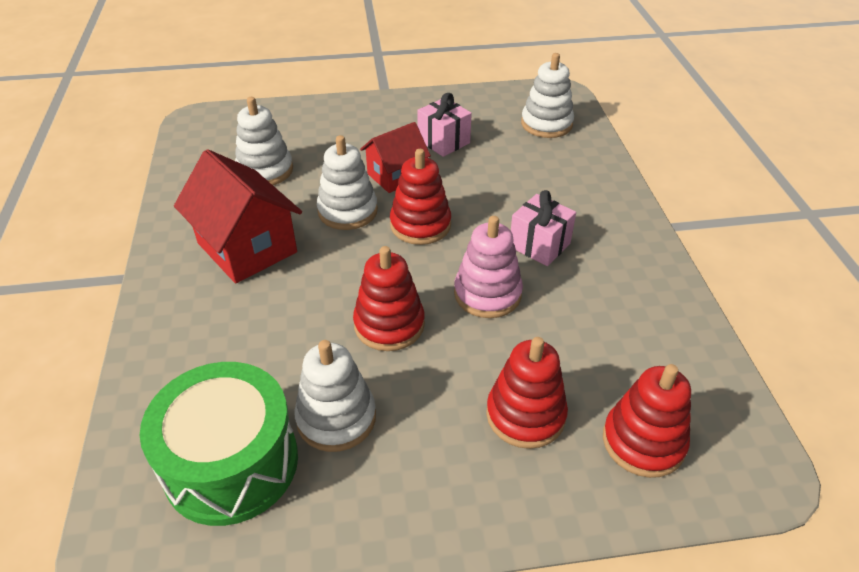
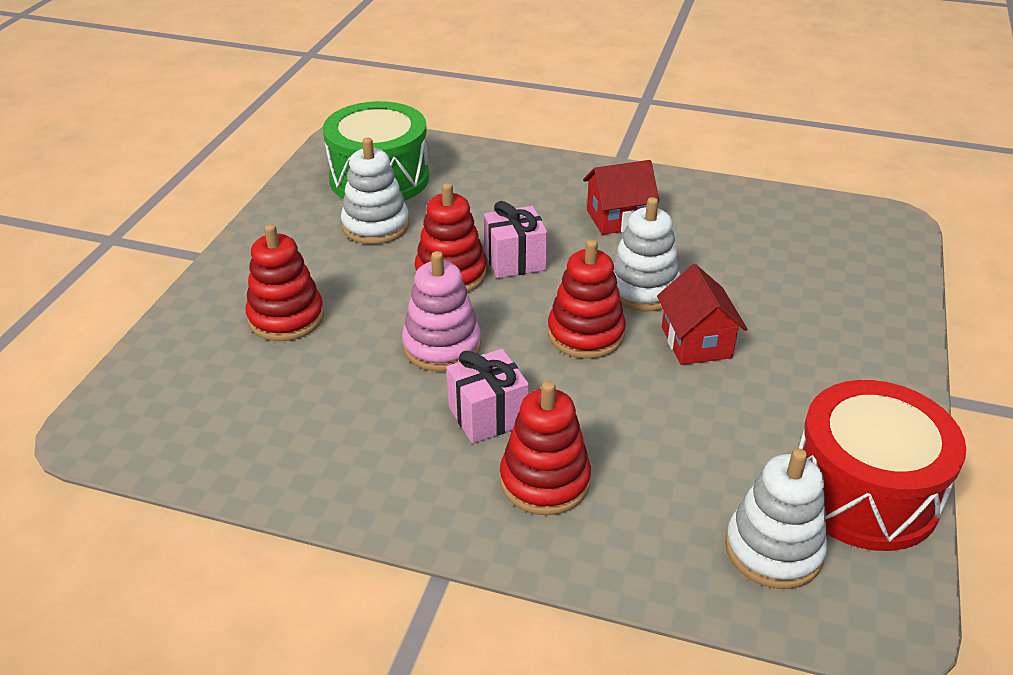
camera: 115 degrees right, 5 degrees down
(247, 247) = (618, 218): red house -> red house, size x0.63
(265, 170) = (754, 250): white stacking toy -> none
(443, 141) = (762, 409): pink gift -> pink gift (514, 261)
(483, 105) = (864, 492): none -> red drum
(643, 442) = (195, 374): red stacking toy -> red stacking toy (545, 481)

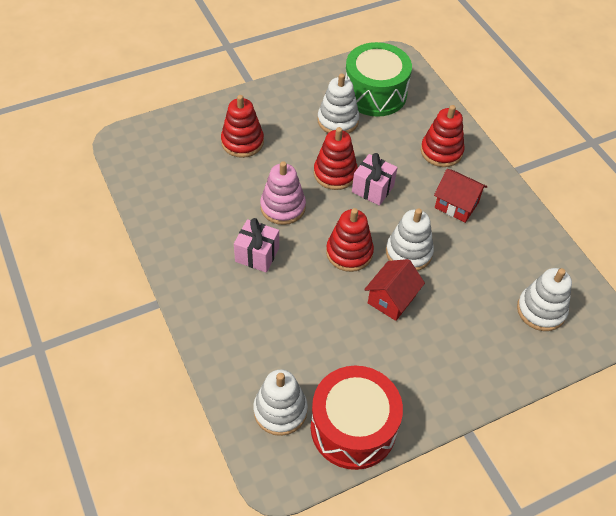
camera: 45 degrees right, 15 degrees up
(545, 481) = (239, 302): red stacking toy -> red stacking toy (441, 151)
(828, 248) = (541, 310): none -> white stacking toy

